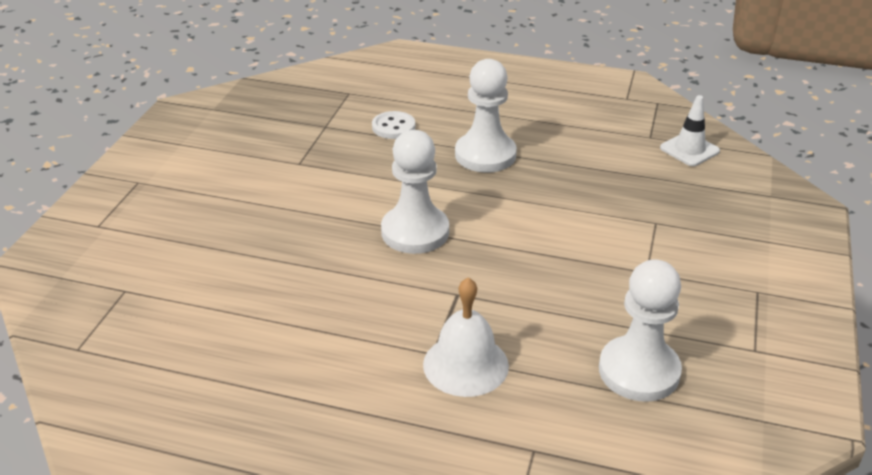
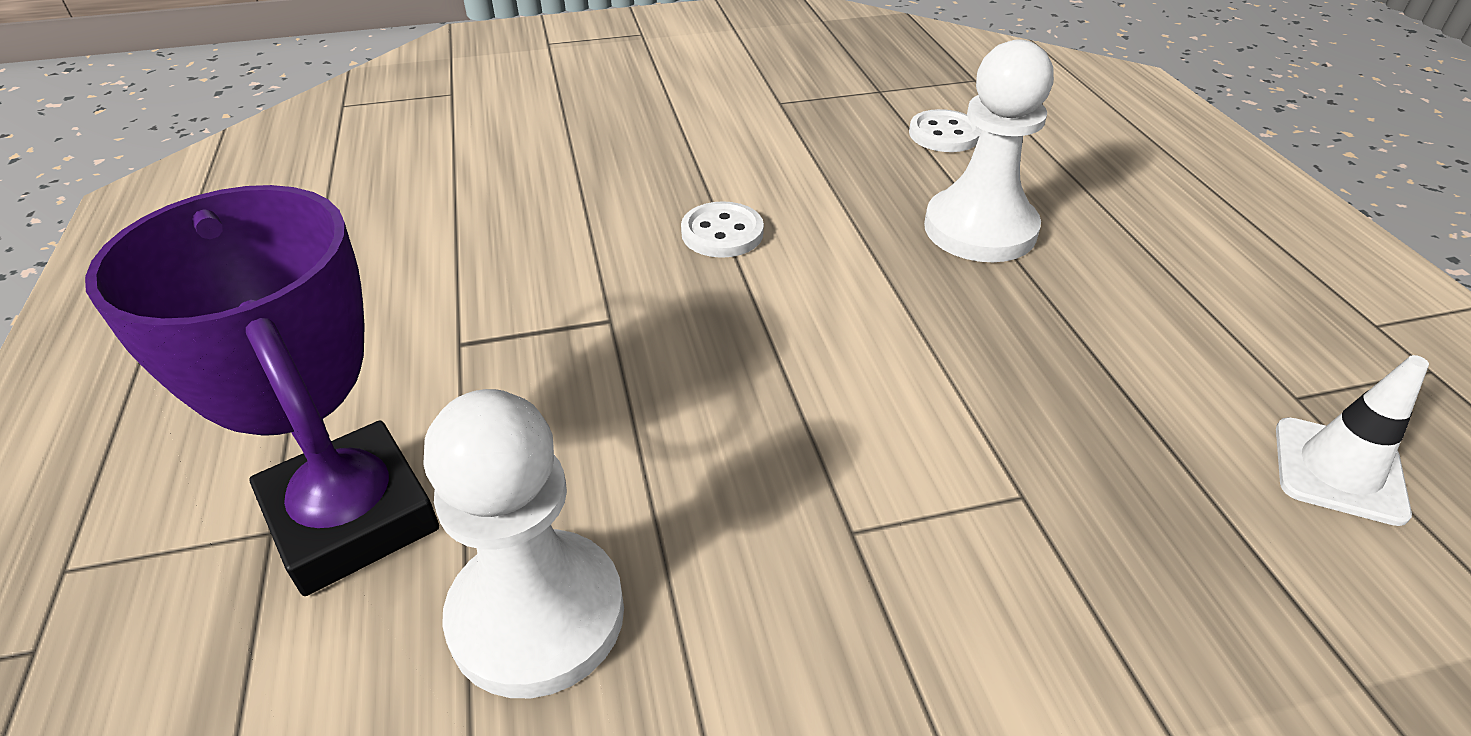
camera: 60 degrees right, 5 degrees up
(415, 232) = (722, 233): white pawn -> white button
(465, 364) = (447, 383): white bell -> none
(544, 418) = (351, 518): none -> purple trophy

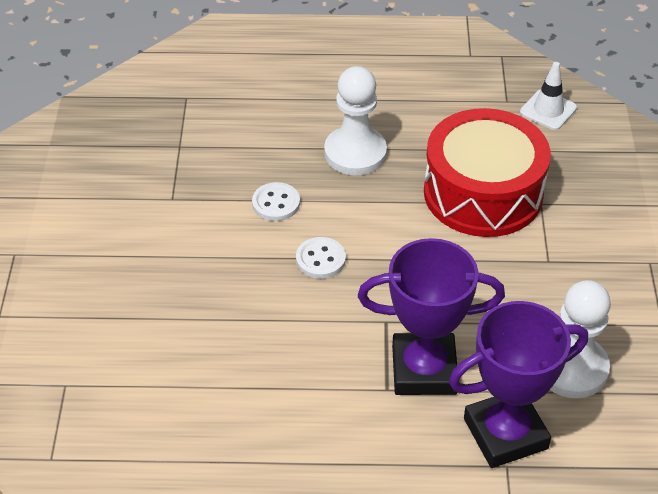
camera: 75 degrees left, 5 degrees up
(506, 380) = (424, 370): none -> purple trophy
(944, 134) = (250, 134): white button -> white button (276, 203)
(992, 396) = (483, 193): none -> red drum

